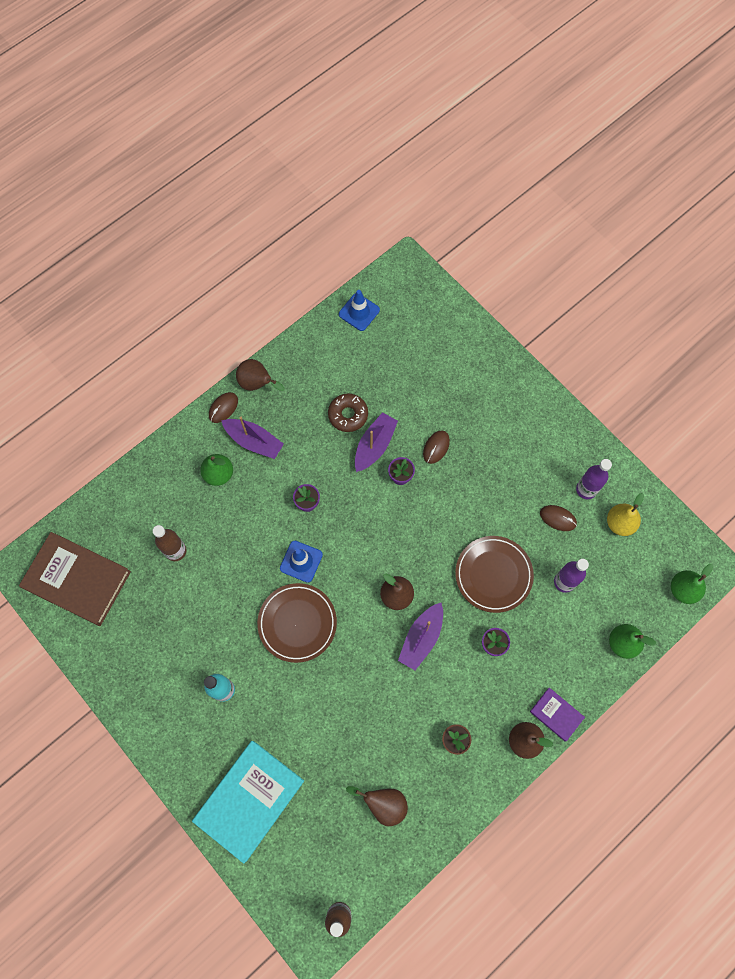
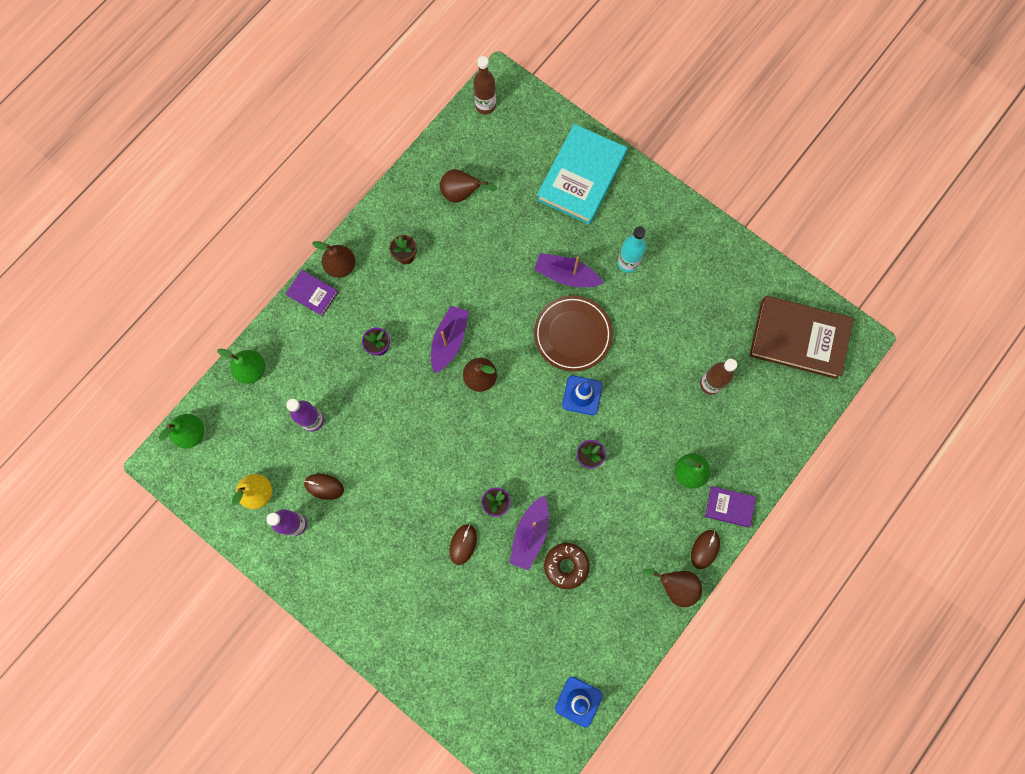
camera: 170 degrees right, 5 degrees up
(191, 439) = (729, 507): none -> purple book
(254, 441) = (661, 516): purple boat -> purple boat (566, 275)
(493, 575) = (385, 415): brown plate -> none

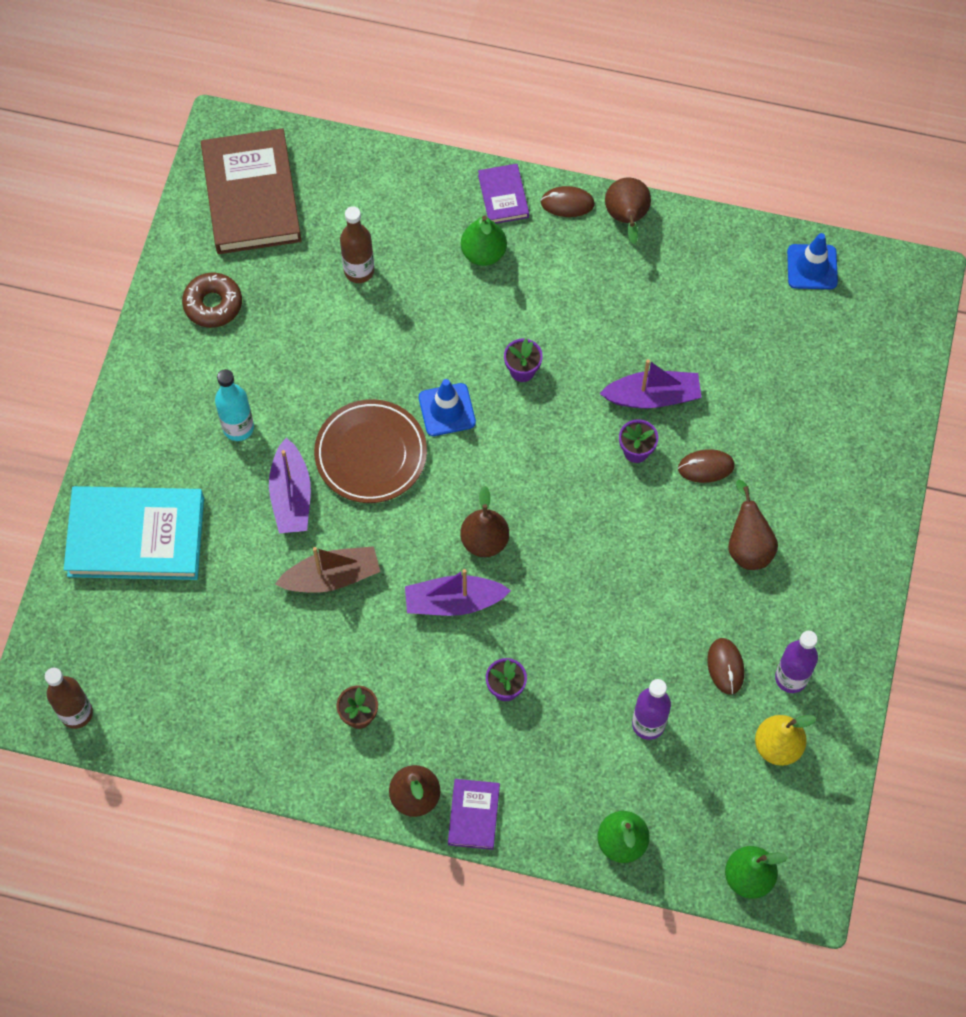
camera: 115 degrees left, 10 degrees down
(462, 194) = (231, 682): brown pear -> brown pear (748, 546)
(501, 277) = (332, 577): none -> brown boat
(566, 566) = (668, 342): brown donut -> brown donut (213, 304)

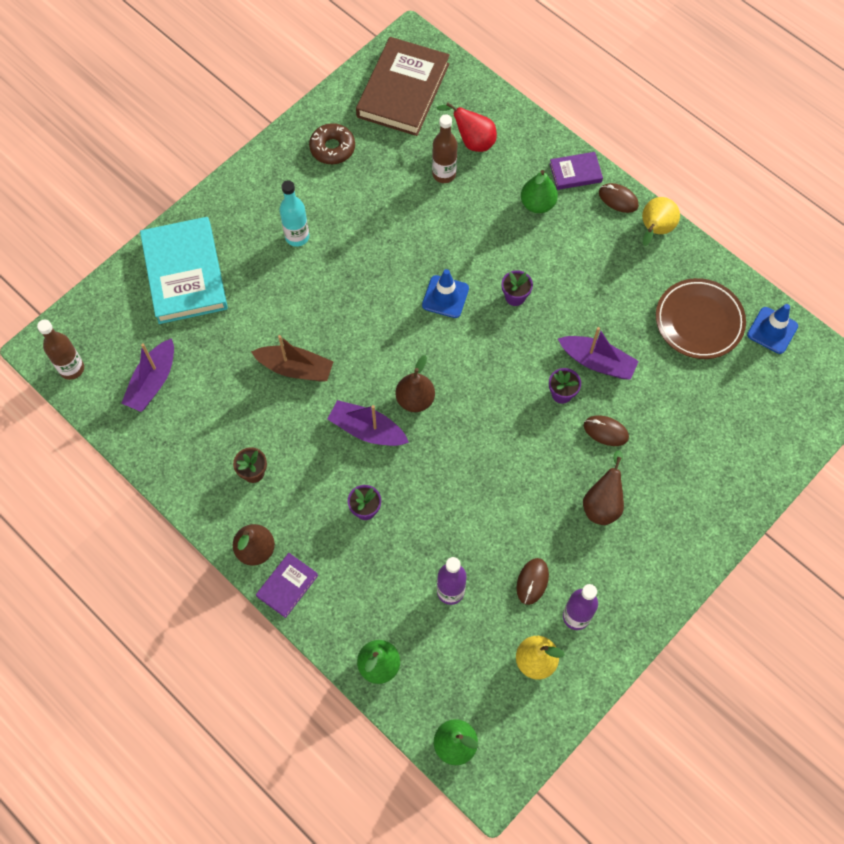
camera: 30 degrees right, 0 degrees up
(136, 536) = (185, 273): turquoise book -> turquoise book turned 45 degrees clockwise
(291, 496) = (303, 300): purple boat -> purple boat (153, 382)
(367, 217) = (472, 141): none -> red pear
(371, 454) = (374, 300): brown plate -> brown plate (699, 321)
(503, 196) = (575, 173): purple book -> purple book turned 60 degrees clockwise
(627, 218) = (654, 230): brown pear -> yellow pear

